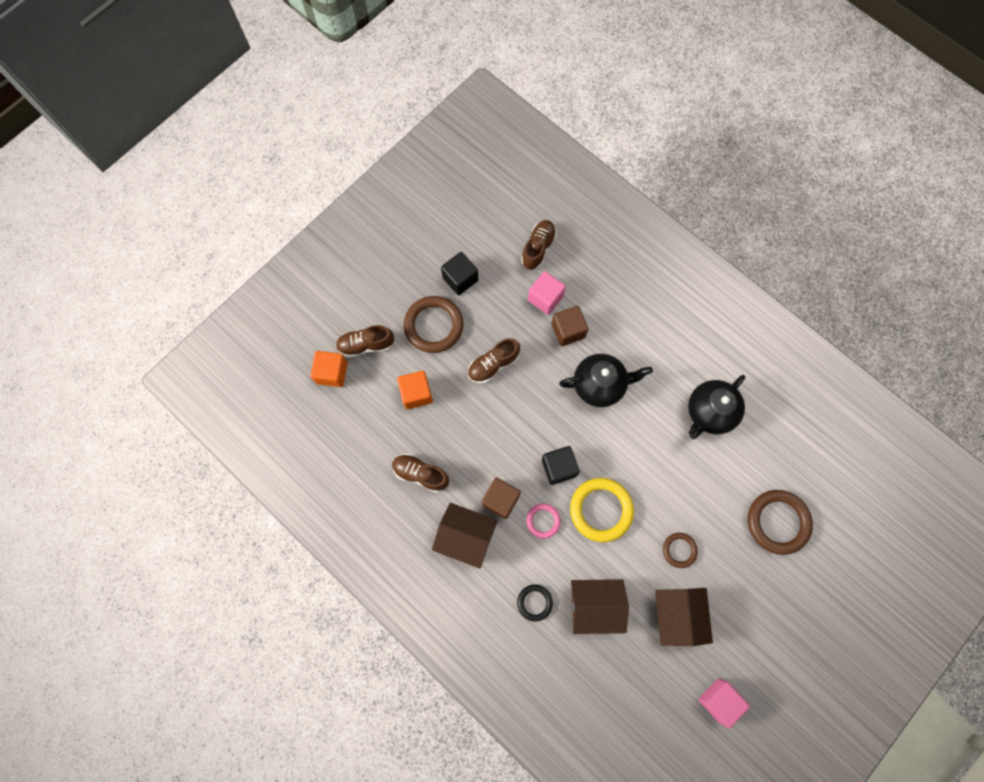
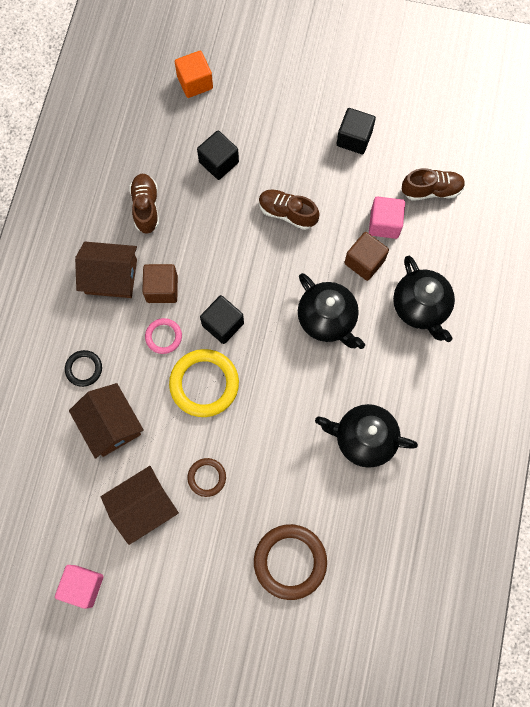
camera: 60 degrees right, 0 degrees up
(366, 345) = (238, 95): brown shoe -> none
(416, 393) = (219, 162): orange cube -> black cube
(433, 326) = (293, 141): brown ring -> none
(465, 536) = (111, 276): brown house -> brown house turned 75 degrees counterclockwise
(628, 311) = (420, 307): none -> black teapot

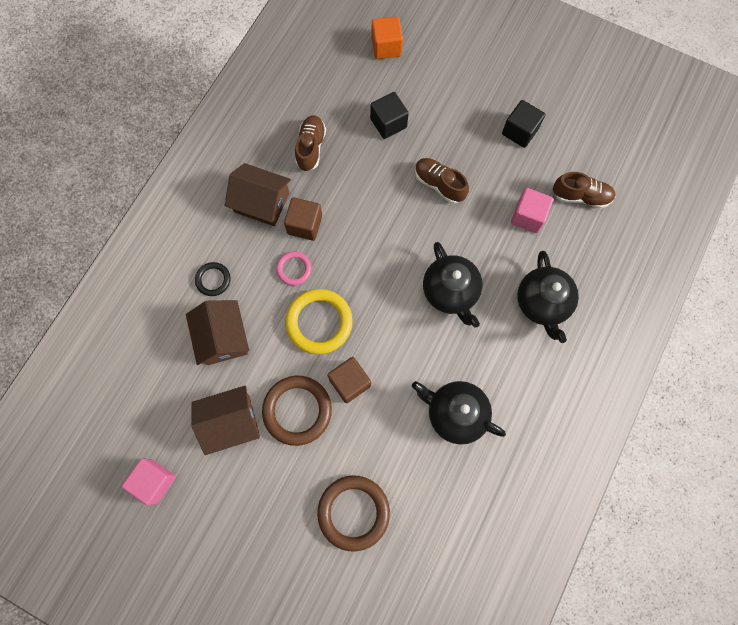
camera: 15 degrees right, 0 degrees up
(207, 477) = (297, 410): brown ring -> brown ring, size x1.85
(223, 324) = (351, 271): black cube -> none
(364, 262) = (499, 247): brown cube -> brown cube (350, 382)

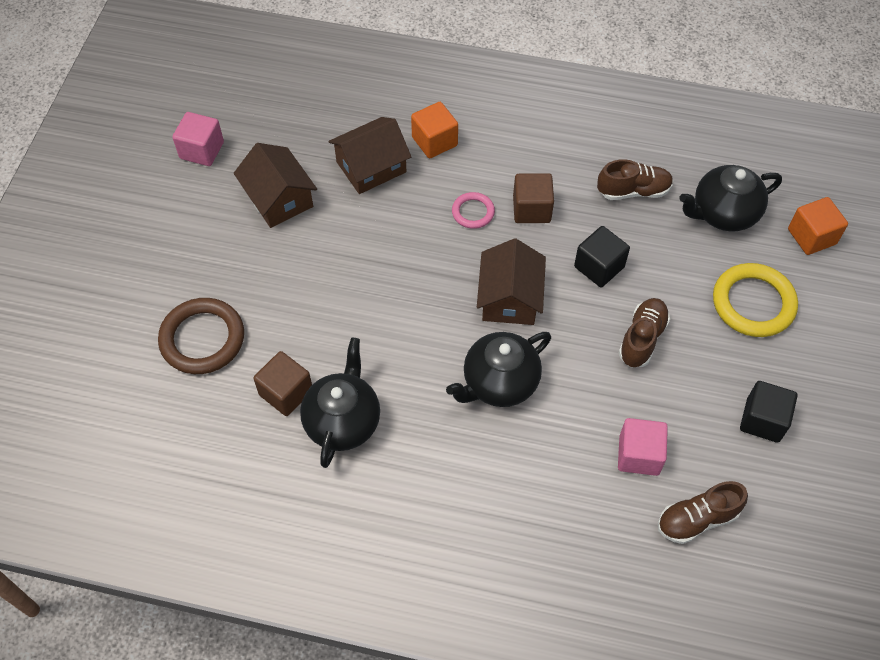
camera: 75 degrees right, 15 degrees down
(213, 280) = (434, 141): black ring -> orange cube
(261, 202) = (544, 161): brown house -> brown house (510, 298)
(297, 410) = (306, 256): brown ring -> none
(319, 322) = (416, 252): yellow ring -> yellow ring (753, 303)
(350, 382) = (352, 300): brown cube -> brown cube (286, 392)
(388, 123) = (703, 263): black cube -> black cube (599, 267)
(542, 303) = (519, 497): black teapot -> black teapot (723, 213)
(580, 196) = (697, 519): brown shoe -> brown shoe turned 75 degrees clockwise

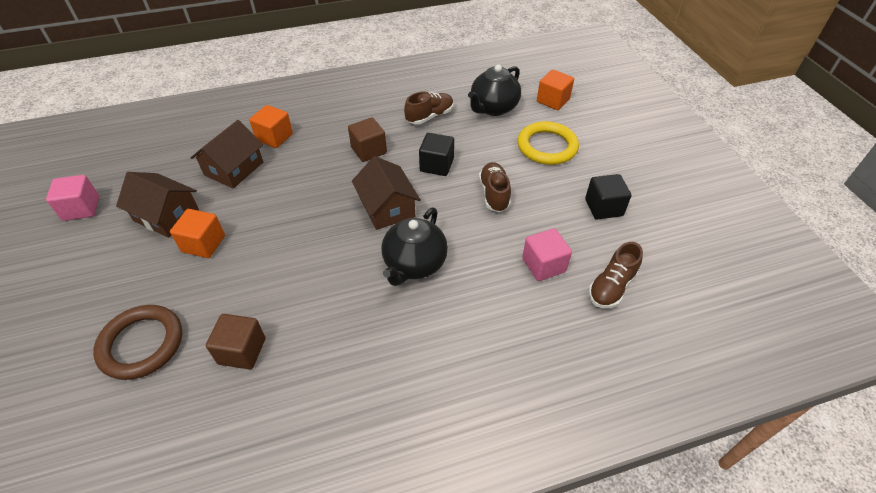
camera: 30 degrees left, 10 degrees down
(300, 252) = (203, 244): none -> orange cube
(343, 421) = (304, 349): black teapot -> none
(473, 212) = (328, 167): pink ring -> none

